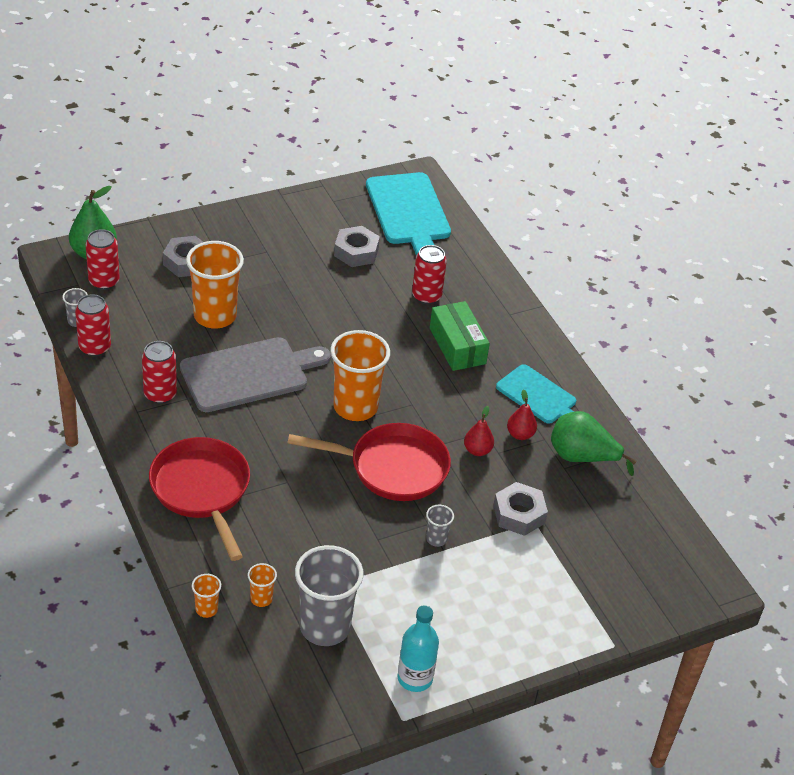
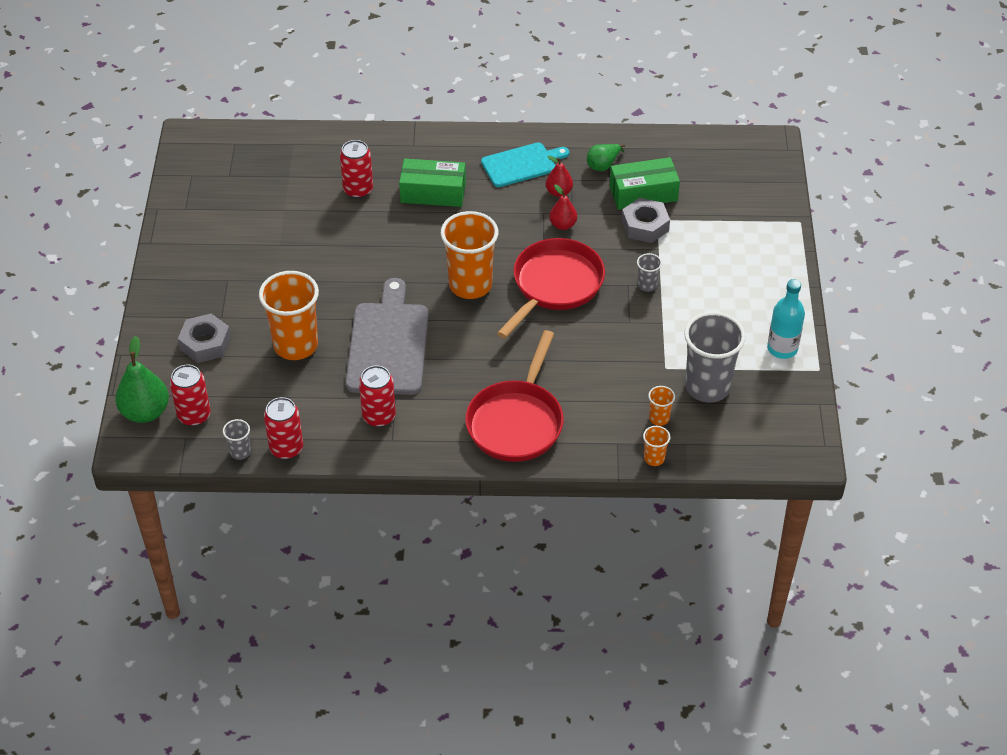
camera: 60 degrees left, 5 degrees up
(202, 491) = (517, 421): red pan -> red pan turned 75 degrees counterclockwise
(356, 252) = (269, 217): grey nut -> none
(409, 212) = (237, 162): turquoise cutting board -> none
(564, 500) = (643, 193): none -> green box
(582, 457) = (603, 165): green pear -> green pear, size x0.59

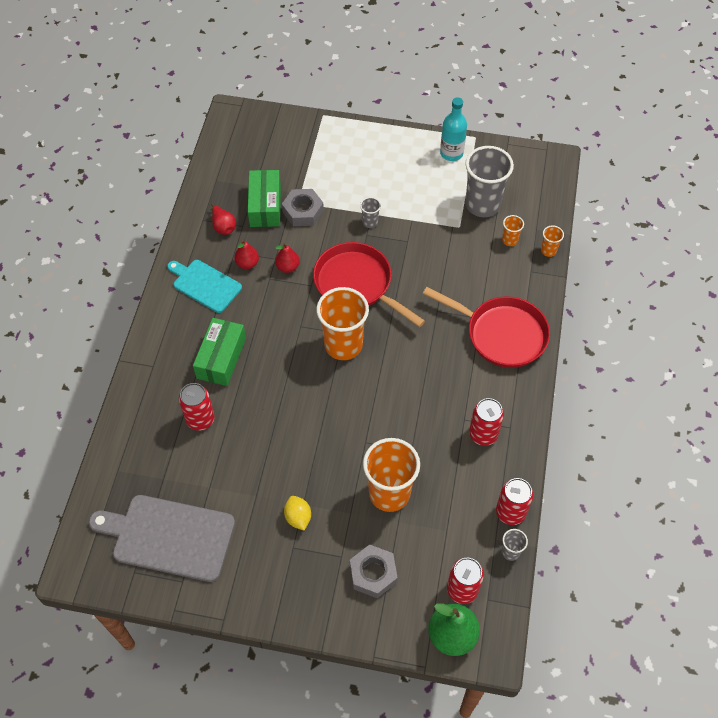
camera: 80 degrees left, 10 degrees up
(260, 279) = (298, 517): none -> yellow lemon
(388, 344) = (401, 417): grey cutting board -> grey cutting board (169, 537)
(522, 164) = (205, 285): turquoise cutting board -> turquoise cutting board turned 45 degrees counterclockwise
(603, 165) = (223, 227): green pear -> red pear

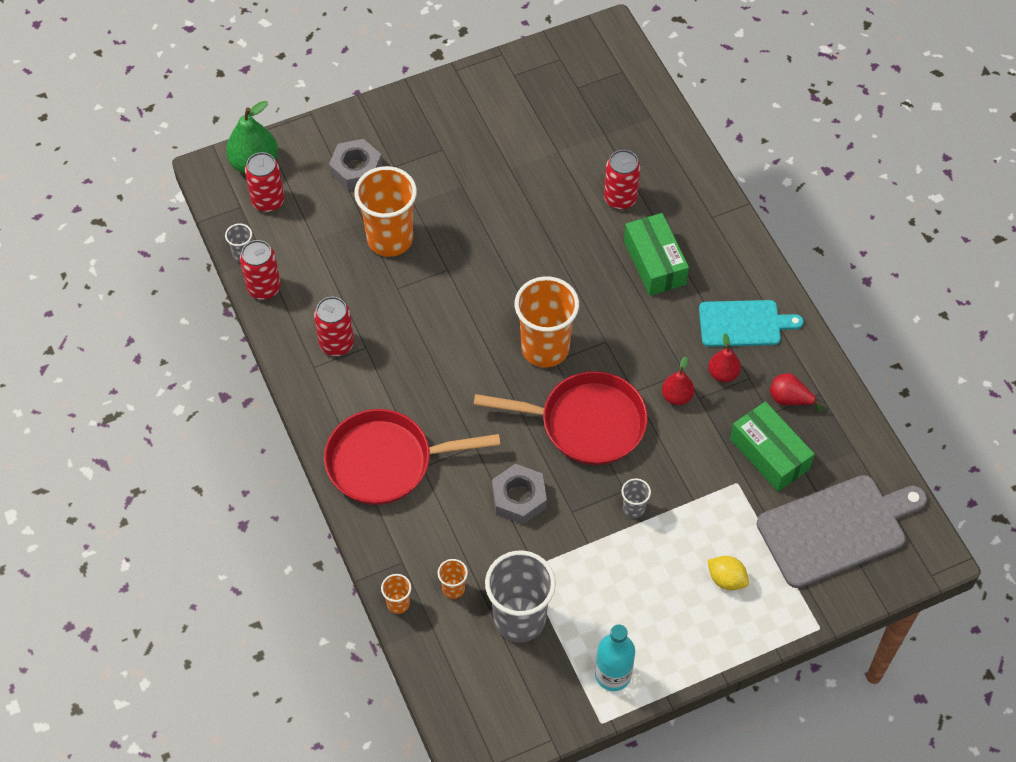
camera: 145 degrees right, 0 degrees up
(169, 537) = (556, 97): grey cutting board -> grey cutting board (836, 529)
(298, 517) = (457, 173): yellow lemon -> yellow lemon (726, 579)
(303, 211) = (721, 474): grey nut -> grey nut (519, 498)

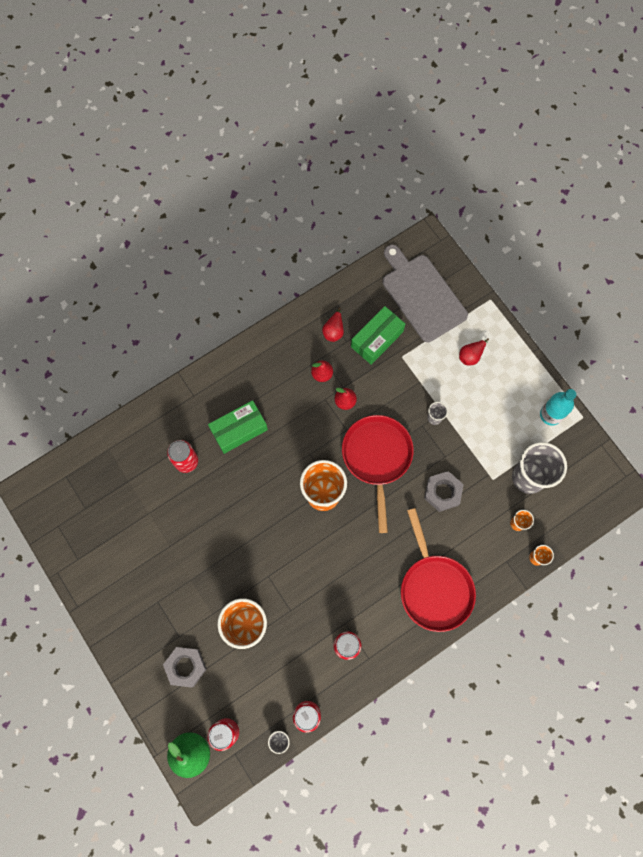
camera: 100 degrees left, 15 degrees up
(726, 579) = (471, 355): yellow lemon -> red pear
(743, 324) = (280, 365): turquoise cutting board -> none

